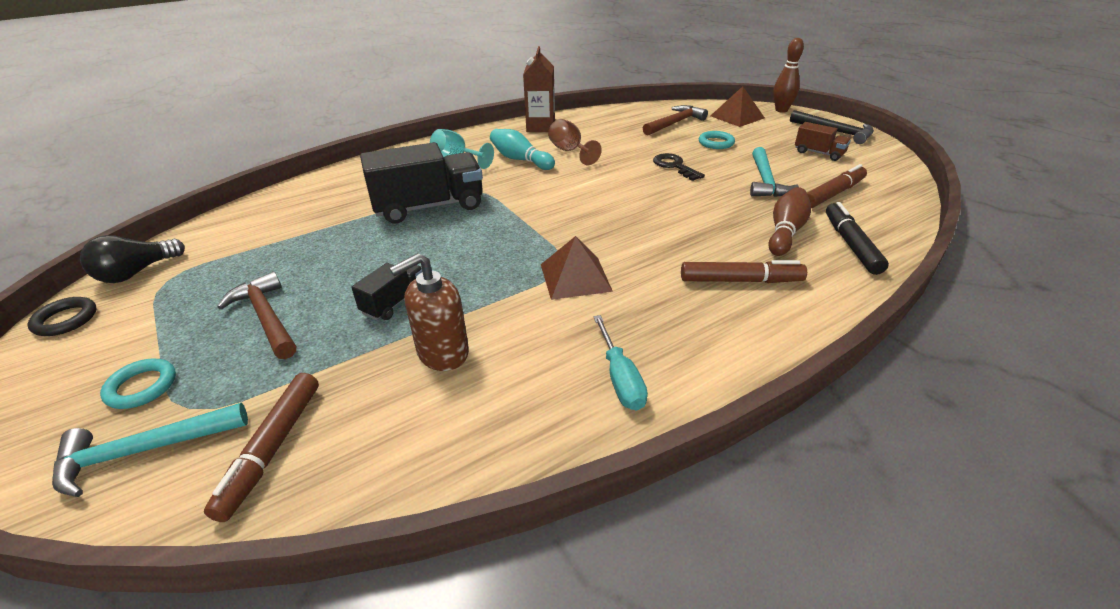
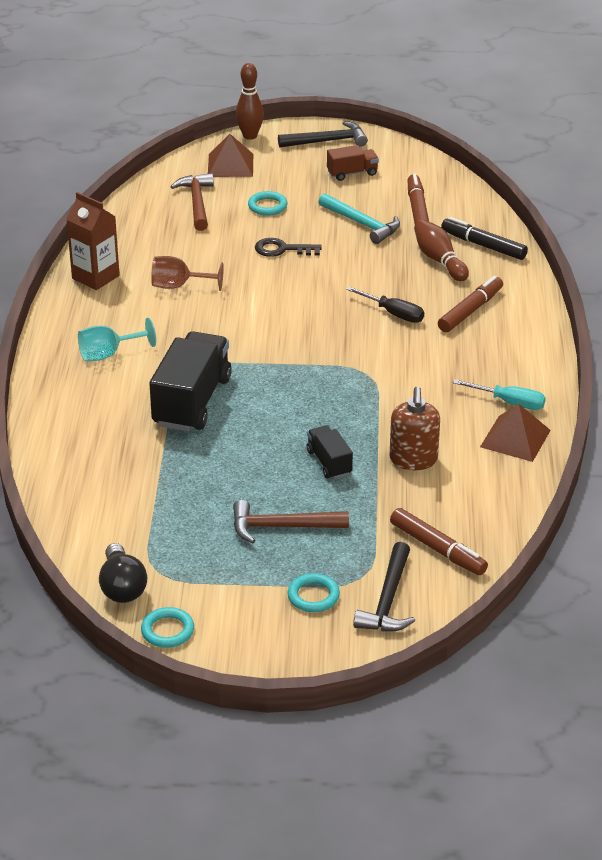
camera: 55 degrees left, 0 degrees up
(65, 320) = (167, 631): black ring -> turquoise ring
(144, 451) = (388, 600): turquoise hammer -> black hammer
(520, 160) = (159, 319): turquoise bowling pin -> none
(575, 277) = (389, 373): brown pyramid -> brown pyramid (515, 438)
(669, 242) = (393, 313): none -> black screwdriver

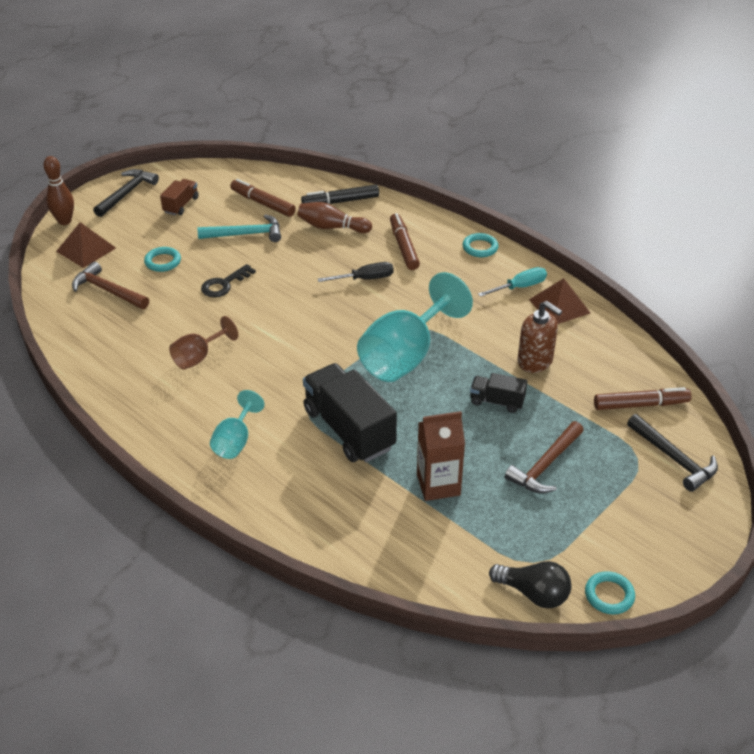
camera: 50 degrees left, 5 degrees up
(95, 277) = (126, 393): brown carton -> brown carton (438, 484)
(313, 596) = (637, 493): turquoise ring -> turquoise ring (480, 248)
(322, 385) = (406, 356): none -> turquoise goblet

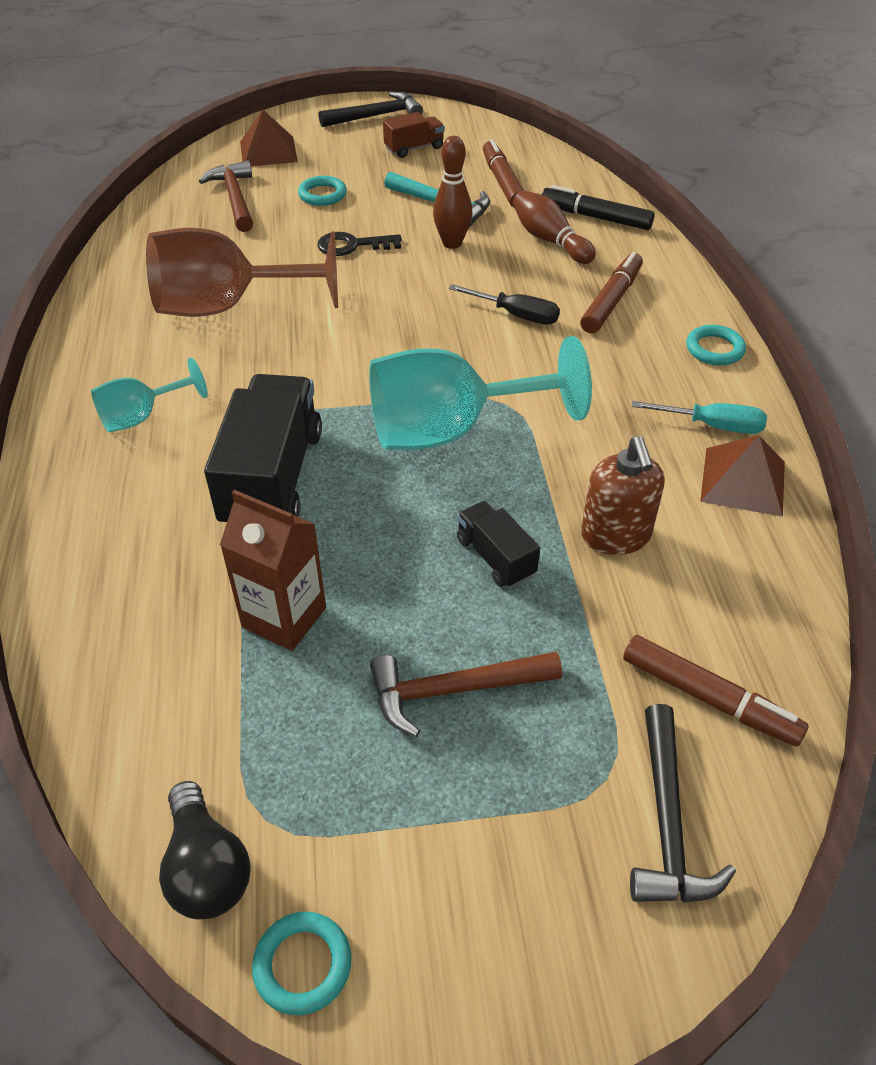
camera: 40 degrees right, 5 degrees up
(64, 221) = (285, 118): brown bowling pin -> brown bowling pin (452, 243)
(199, 357) = (228, 307): brown goblet -> brown goblet, size x1.94

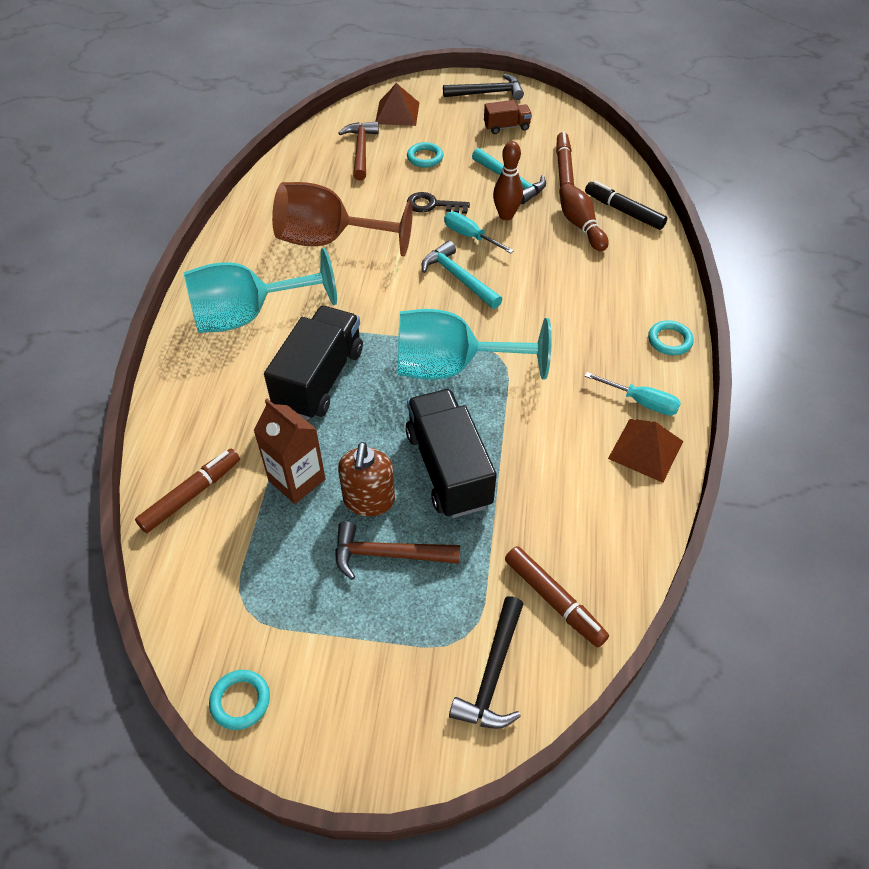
camera: 15 degrees right, 5 degrees up
(142, 416) = (248, 316): turquoise goblet -> turquoise goblet, size x1.94
(207, 868) = (202, 629): black light bulb -> none
(415, 273) = (470, 236): none -> turquoise screwdriver
(418, 323) = (458, 278): none -> turquoise hammer
(495, 557) = (448, 468): black truck -> black truck, size x1.98
(516, 315) = (531, 284): black screwdriver -> none
(611, 301) = (607, 286): brown marker -> brown marker (191, 495)
(615, 536) = (537, 471): brown soap dispenser -> brown soap dispenser (369, 500)

